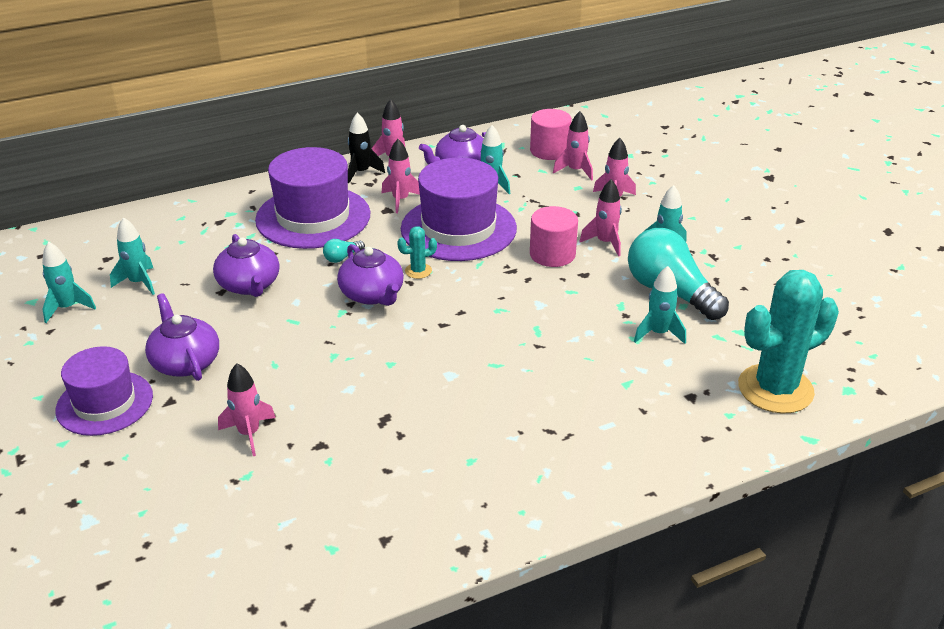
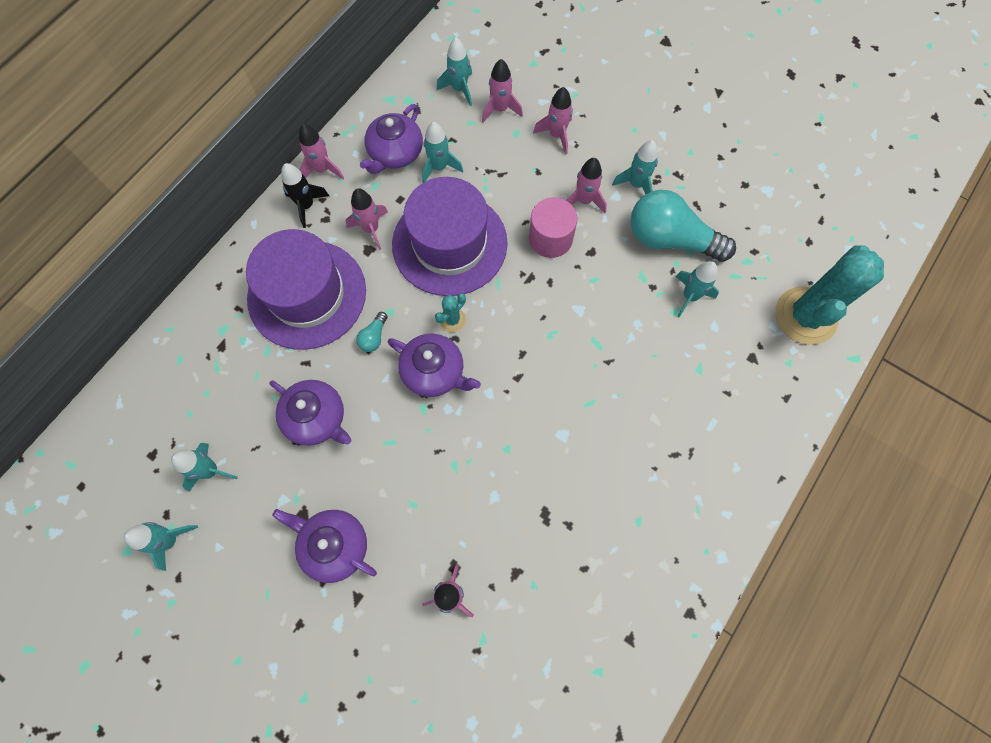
camera: 30 degrees left, 35 degrees up
(104, 403) = (303, 633): purple hat -> none
(549, 151) = (459, 89): pink cylinder -> turquoise rocket

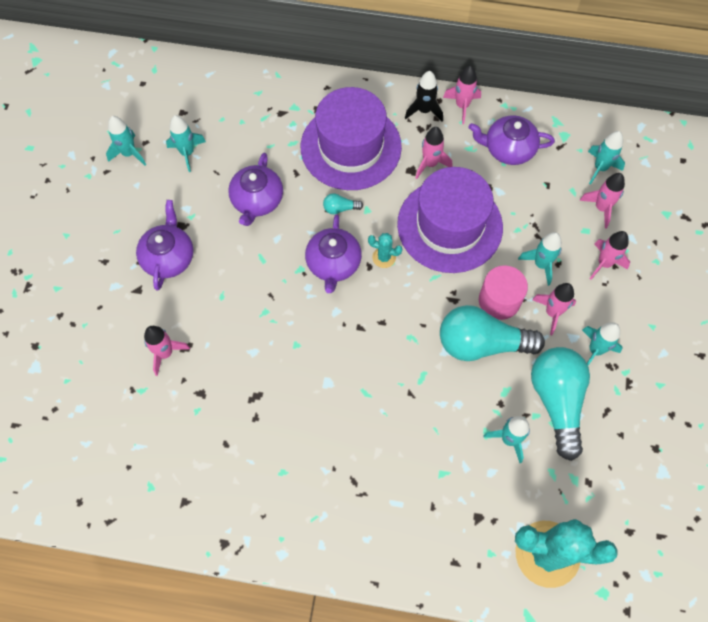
camera: 65 degrees right, 5 degrees down
(439, 167) = (515, 187): turquoise rocket -> turquoise rocket (541, 264)
(586, 274) = (481, 343): none -> turquoise light bulb

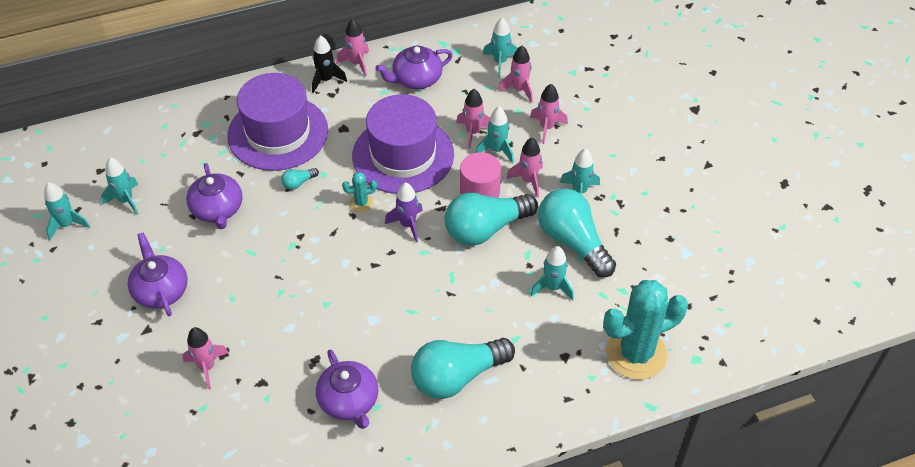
camera: 30 degrees left, 15 degrees down
(333, 264) = (319, 227): purple teapot -> purple teapot (349, 401)
(368, 482) = (457, 377): none -> turquoise light bulb
(412, 302) = (407, 225): none -> purple rocket
(430, 164) = (357, 117): pink rocket -> pink rocket (473, 132)

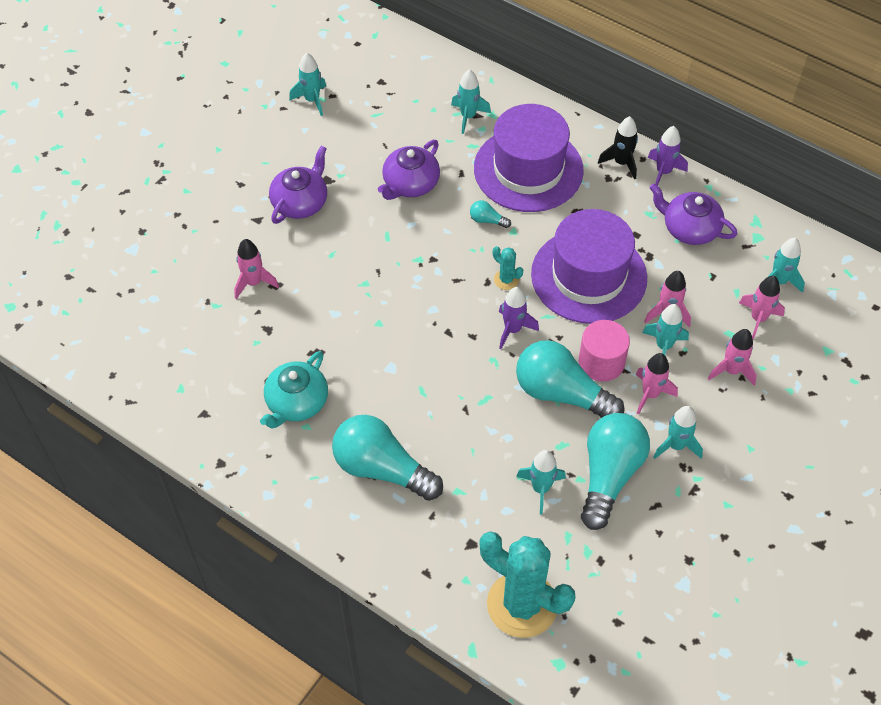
camera: 55 degrees right, 5 degrees up
(125, 200) = (366, 119): turquoise rocket -> turquoise rocket (468, 116)
(349, 401) = (296, 402): purple teapot -> turquoise teapot
(356, 63) = (663, 172): pink rocket -> purple rocket

